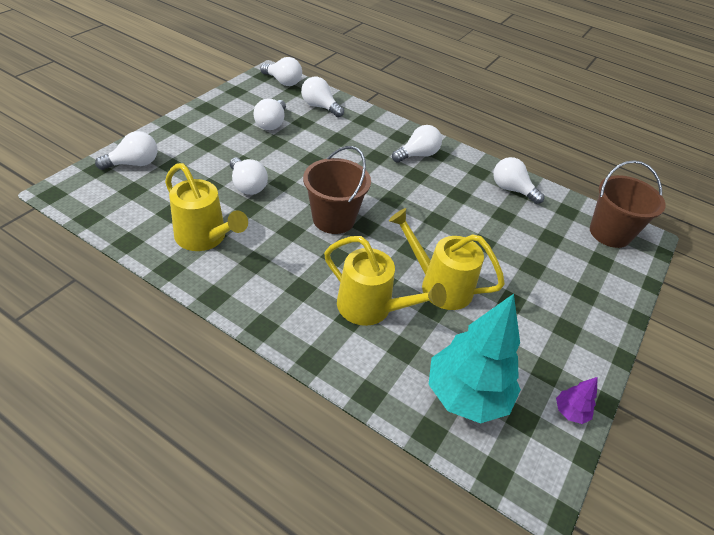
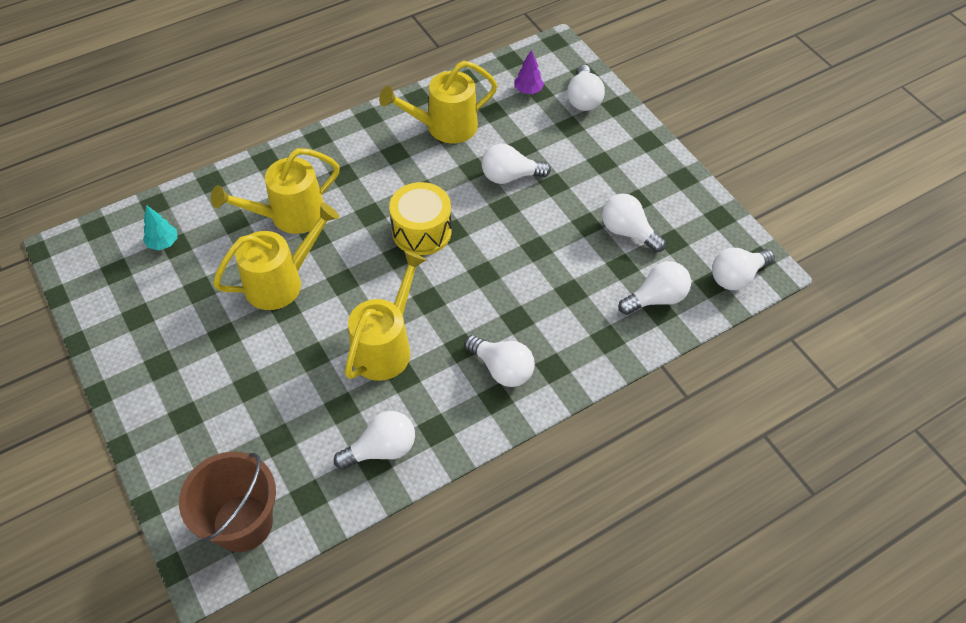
camera: 120 degrees right, 10 degrees up
(333, 219) = (421, 231): brown bucket -> yellow drum
(417, 155) = (502, 369): white light bulb -> white light bulb turned 45 degrees counterclockwise
(444, 208) = (386, 346): none -> yellow watering can
(466, 395) = (163, 243): turquoise tree -> turquoise tree, size x0.42
(570, 412) = (93, 309): purple tree -> purple tree (528, 90)

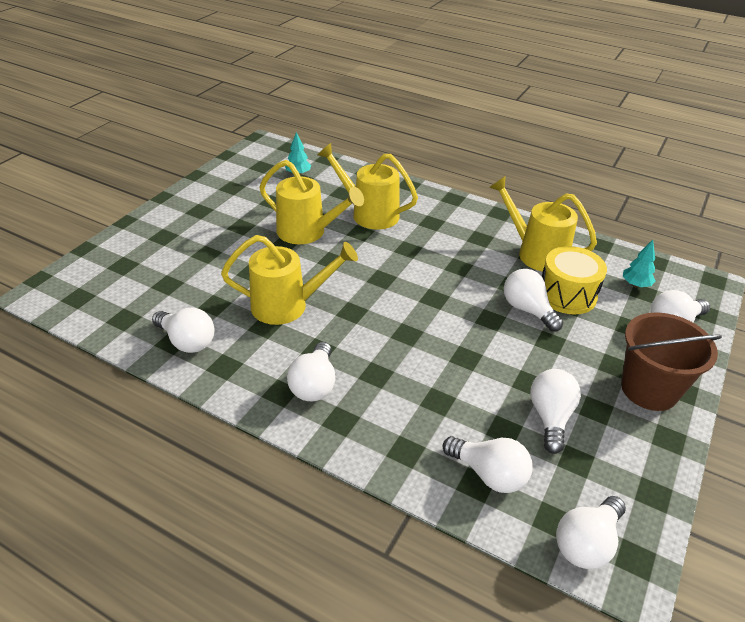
camera: 60 degrees right, 15 degrees down
(243, 523) = (87, 295): brown bucket -> brown bucket (649, 389)
(421, 231) = (417, 281): yellow drum -> yellow drum (567, 295)
(528, 90) = (635, 285): purple tree -> turquoise tree
(736, 277) = (586, 543): white light bulb -> white light bulb turned 75 degrees counterclockwise

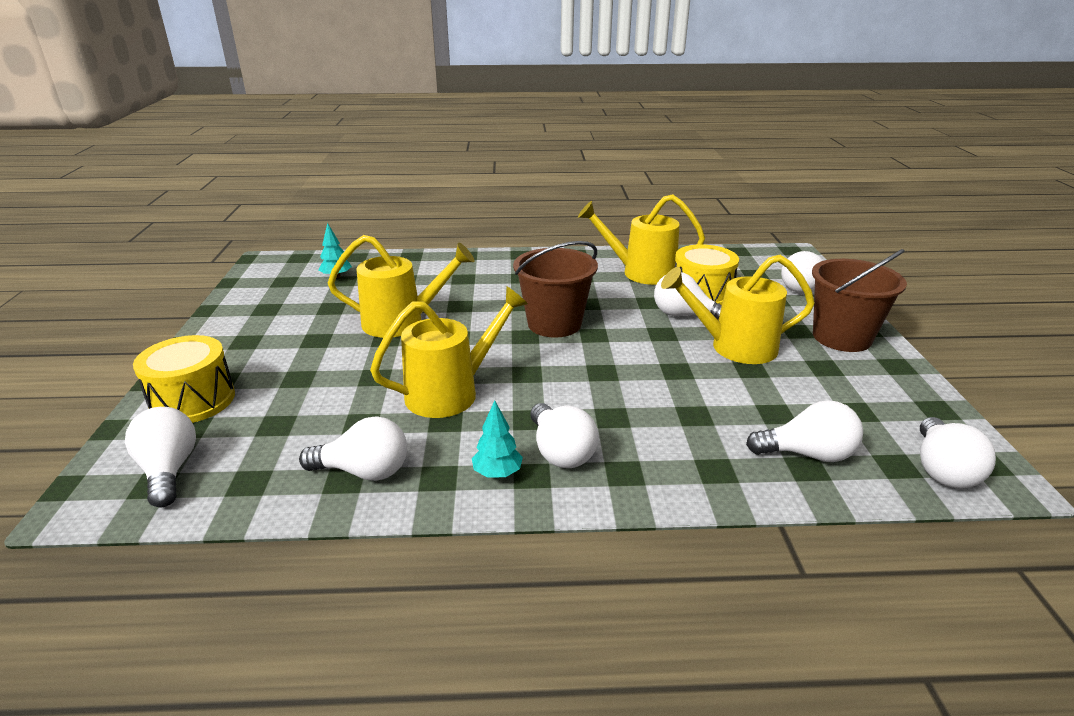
camera: 30 degrees left, 10 degrees down
(137, 246) = (193, 400): none -> yellow drum
(368, 213) = (451, 288): yellow watering can -> yellow watering can (733, 347)
(413, 276) = (554, 324): none -> brown bucket
(550, 417) = (799, 387): white light bulb -> white light bulb (169, 470)
(635, 285) = (743, 270): turquoise tree -> turquoise tree (497, 473)

